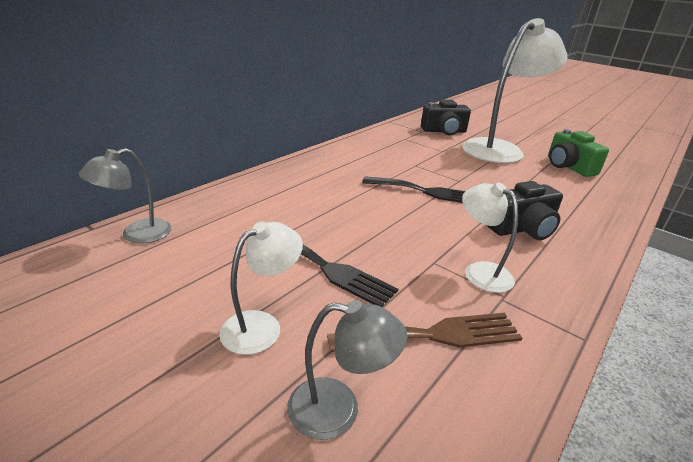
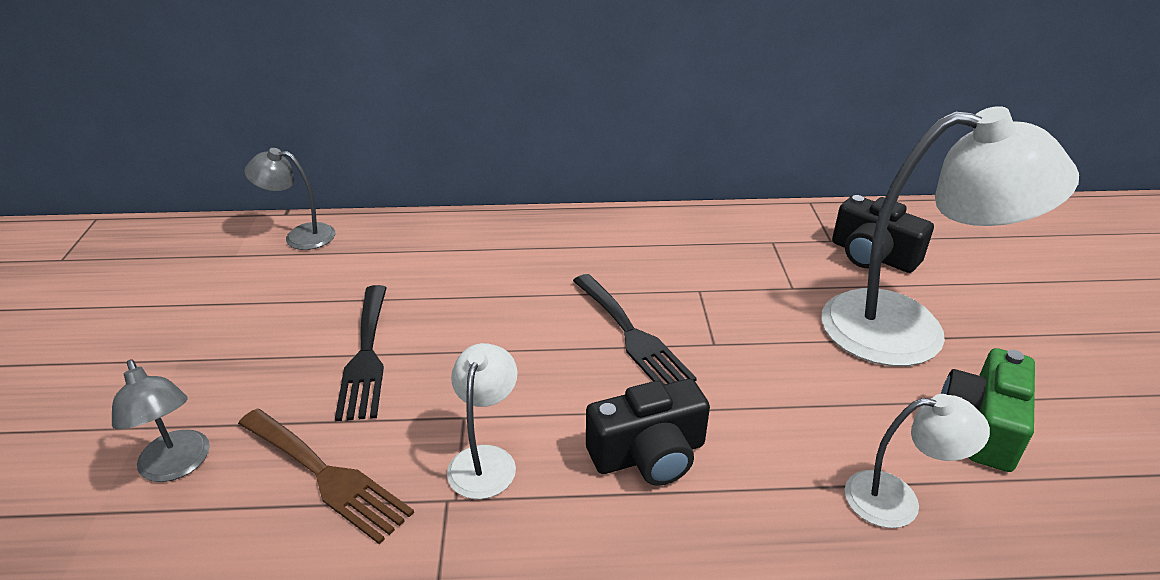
camera: 50 degrees right, 5 degrees up
(261, 325) = (243, 370): white lamp -> white lamp (897, 499)
(522, 229) = (649, 454): black camera -> black camera turned 45 degrees counterclockwise

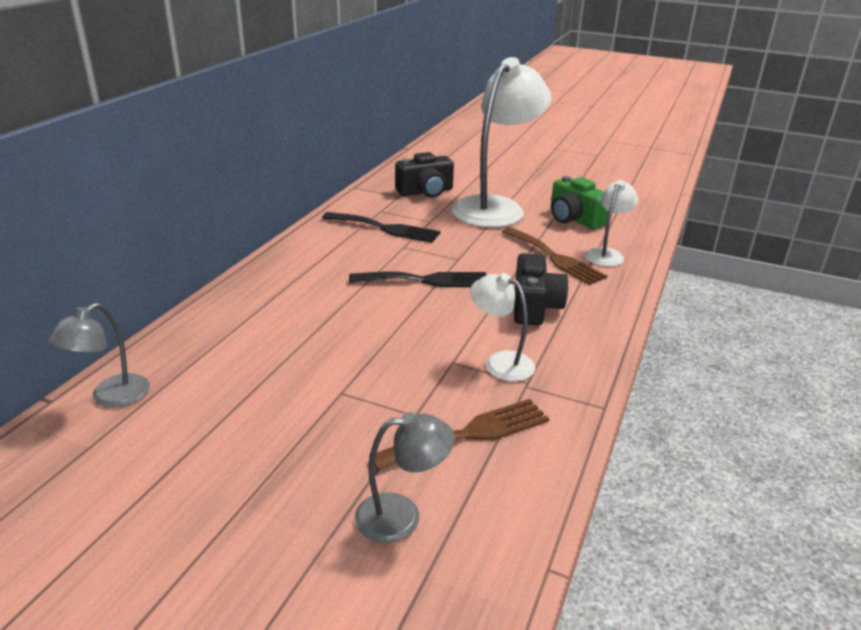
camera: 65 degrees left, 5 degrees down
(366, 356) = (345, 391): black fork -> black fork (385, 228)
(815, 438) = (555, 258): none -> brown fork

